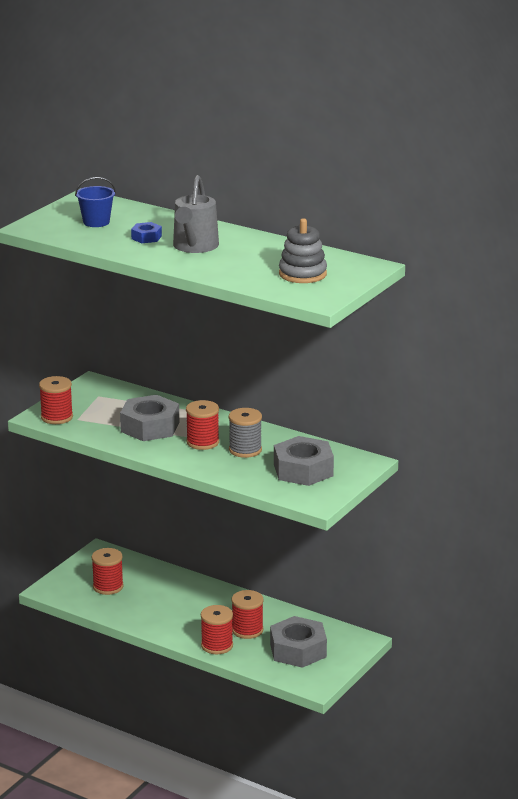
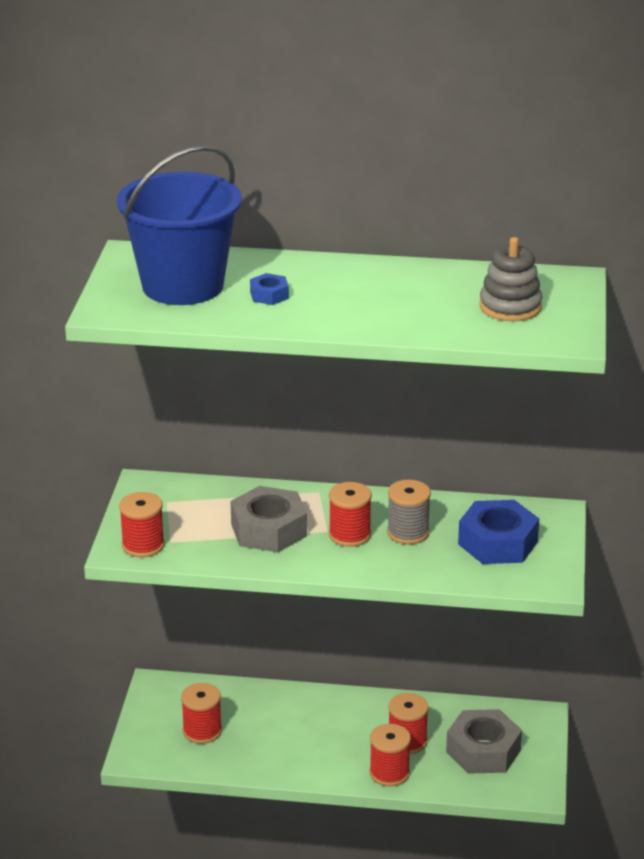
camera: 25 degrees left, 5 degrees up
(96, 222) = (183, 286): blue bucket -> blue bucket, size x2.30
(194, 246) = (341, 296): grey watering can -> none
(303, 470) = (497, 543): grey nut -> blue nut

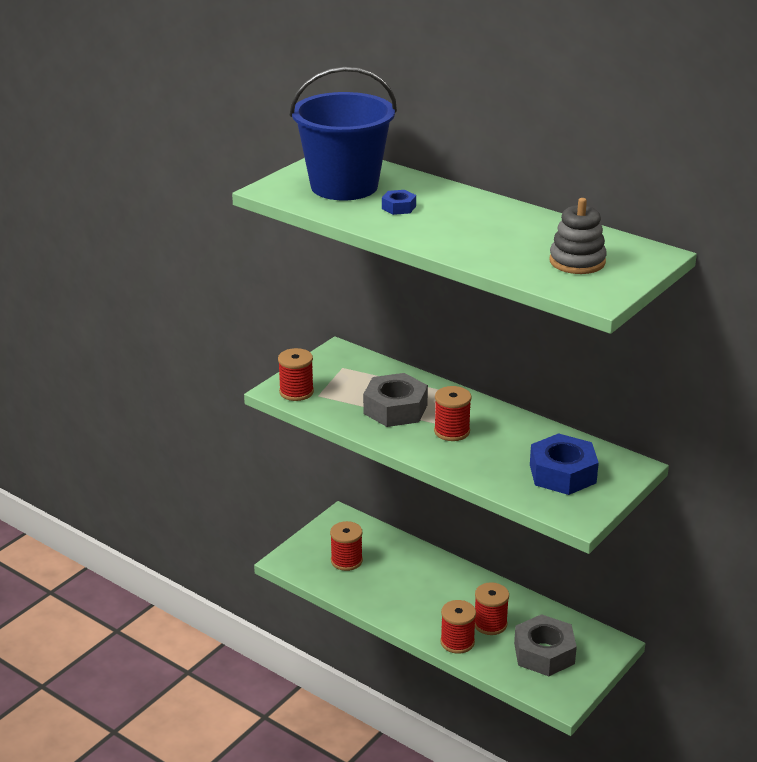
camera: 30 degrees right, 0 degrees up
(408, 533) = (498, 444): grey spool -> none

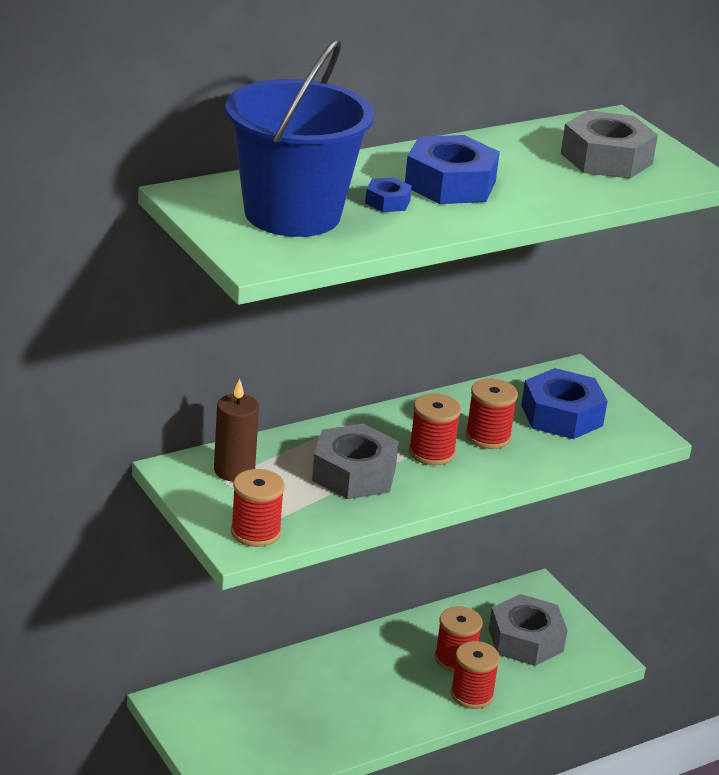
camera: 70 degrees left, 0 degrees up
(346, 561) = (263, 729): red spool -> red spool (488, 437)
(356, 368) = (234, 470): none -> brown candle
(453, 220) = (450, 184): none -> blue nut
(577, 261) = (606, 158): grey stacking toy -> grey nut

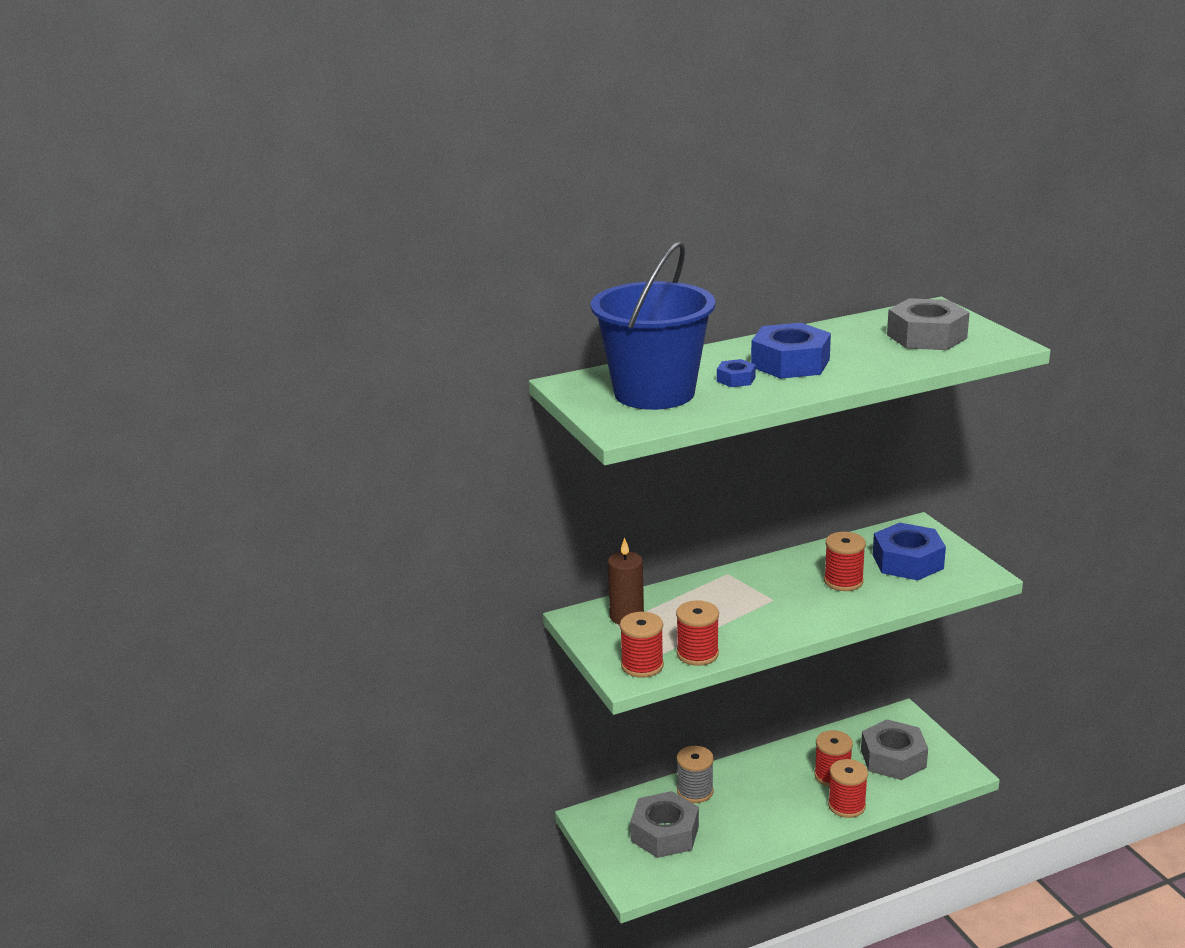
camera: 10 degrees right, 5 degrees down
(294, 674) = (695, 791): none -> grey spool
(354, 474) = (728, 615): grey nut -> grey nut (664, 833)
(431, 452) = (794, 596): red spool -> red spool (697, 654)

